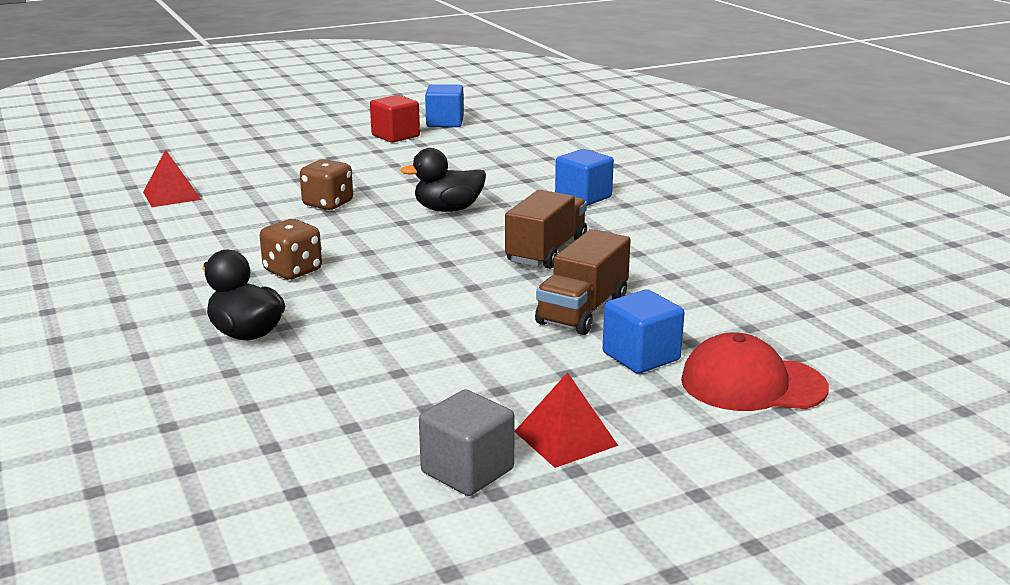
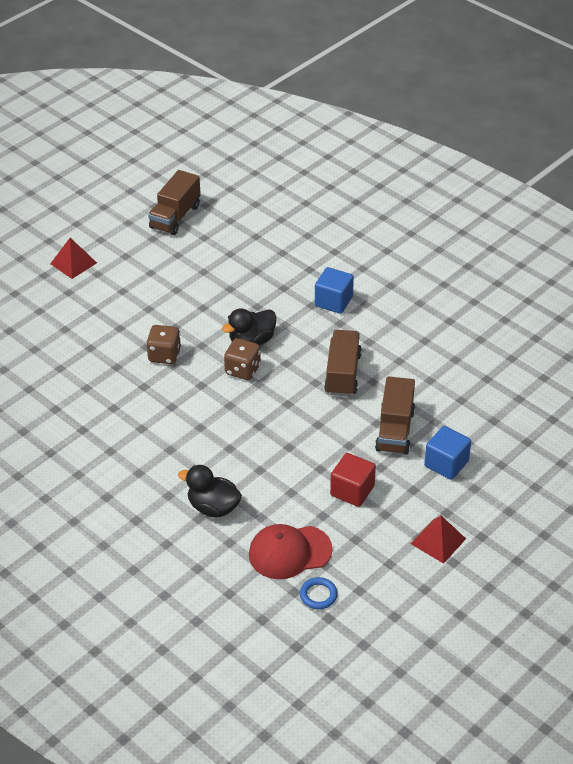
camera: 20 degrees left, 20 degrees up
(171, 195) = (44, 373): red pyramid -> red pyramid (73, 263)
(293, 271) = (196, 439): brown dice -> brown dice (243, 370)
(305, 459) = (318, 595): none -> blue ring
(395, 136) = (150, 247): red cube -> red cube (352, 491)
(445, 122) = (175, 217): blue cube -> brown truck
(467, 471) = (403, 578): grey cube -> none
(752, 384) = (513, 471): red cap -> red cap (289, 552)

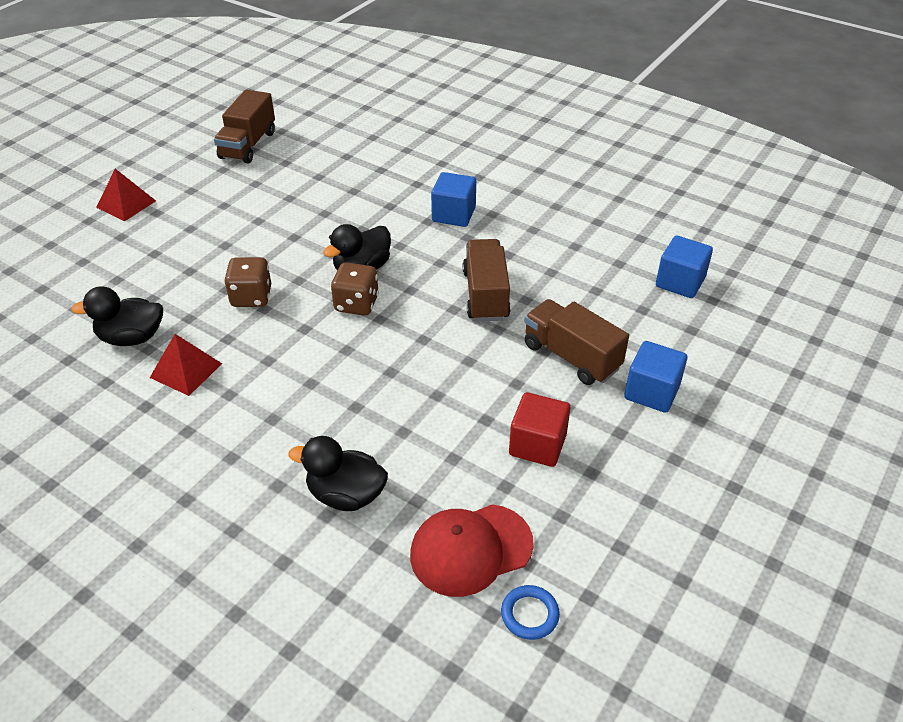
camera: 10 degrees left, 0 degrees up
(74, 377) = (132, 338): none -> black duck
(395, 430) = (571, 357): brown truck -> brown truck turned 135 degrees clockwise
(438, 541) = (677, 502): red pyramid -> red pyramid (186, 370)
(498, 381) = (680, 282): none -> blue cube

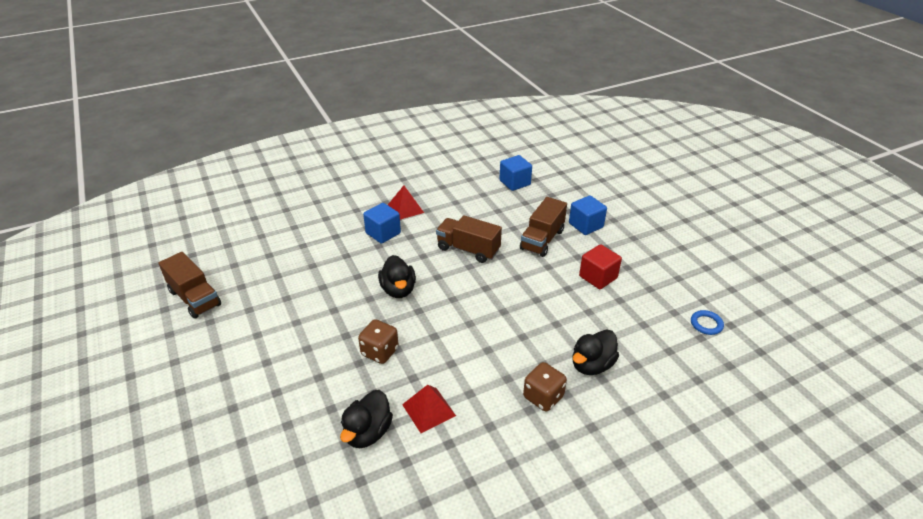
camera: 60 degrees left, 5 degrees down
(126, 204) = (190, 393): red pyramid -> red pyramid (405, 208)
(356, 304) = (431, 304): brown dice -> brown dice (543, 397)
(470, 549) = (656, 329): red cap -> none
(571, 357) = (542, 240): brown truck -> brown truck turned 45 degrees counterclockwise

